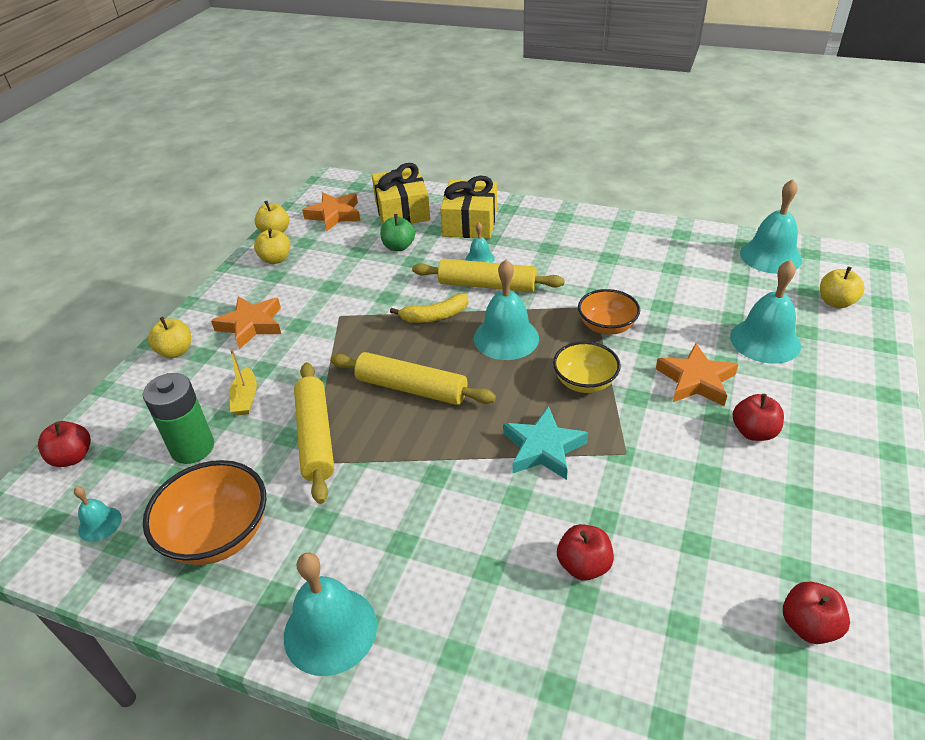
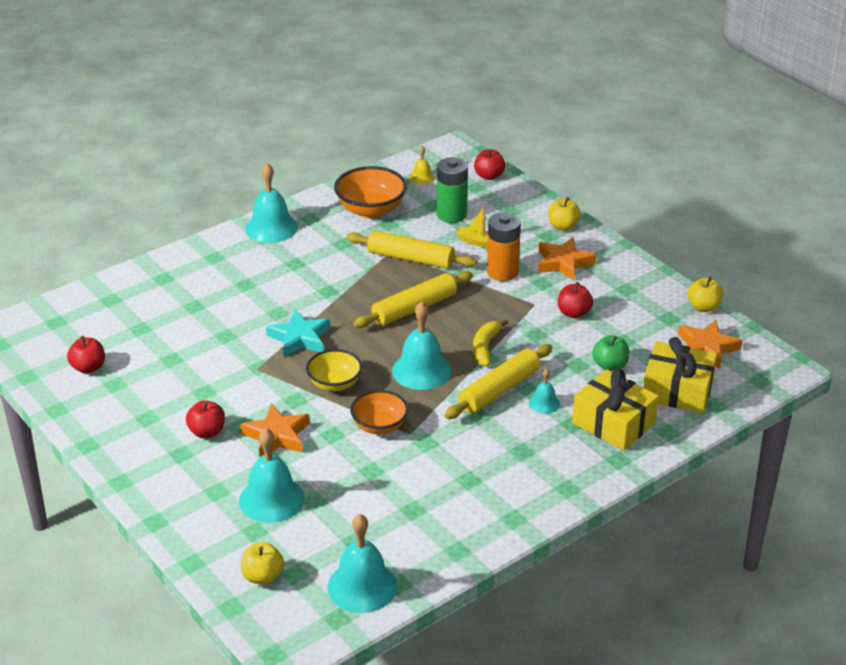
camera: 120 degrees right, 5 degrees down
(100, 524) = (422, 177): turquoise bell -> yellow bell
(275, 259) = (652, 296): yellow apple -> none
(296, 357) = (502, 272): none -> orange battery
(583, 565) = (208, 315): red apple -> red apple (574, 313)

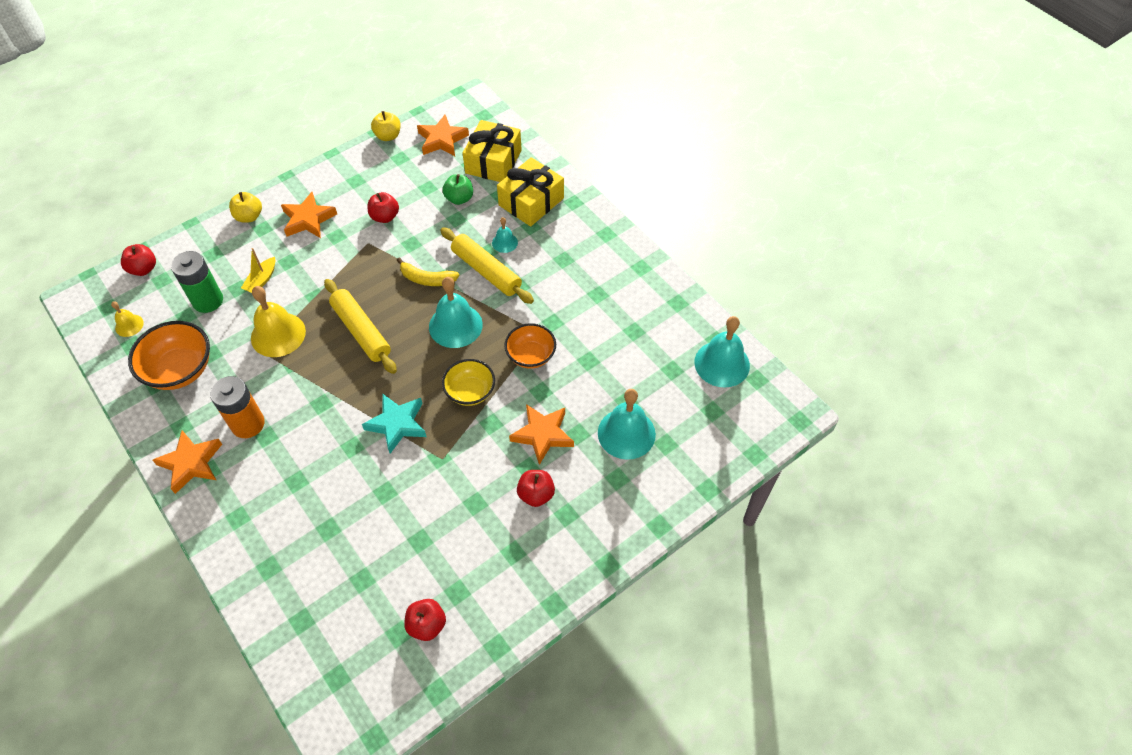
camera: 90 degrees left, 20 degrees up
(263, 576) = (718, 433): yellow apple -> none
(271, 228) = (191, 463): turquoise bell -> orange star
(410, 258) = (278, 334): yellow rolling pin -> yellow bell
(502, 272) = (315, 263): orange battery -> orange battery (248, 424)

